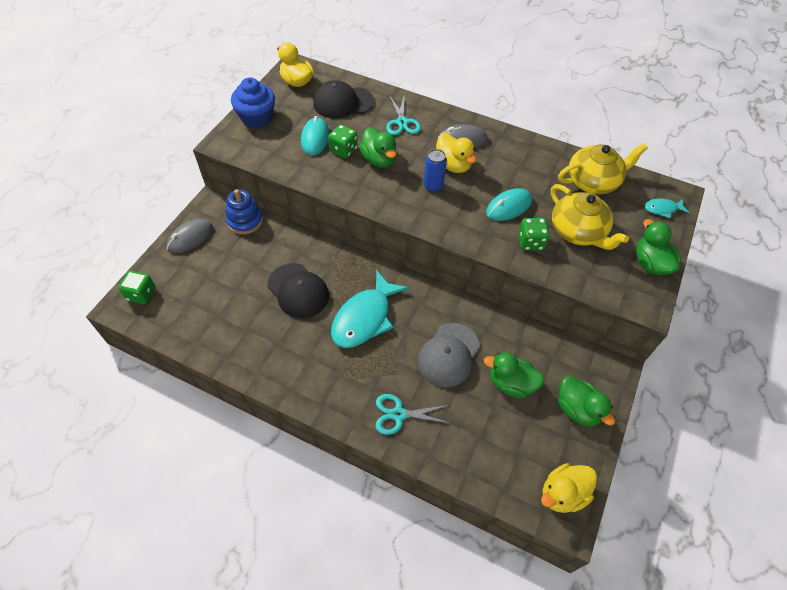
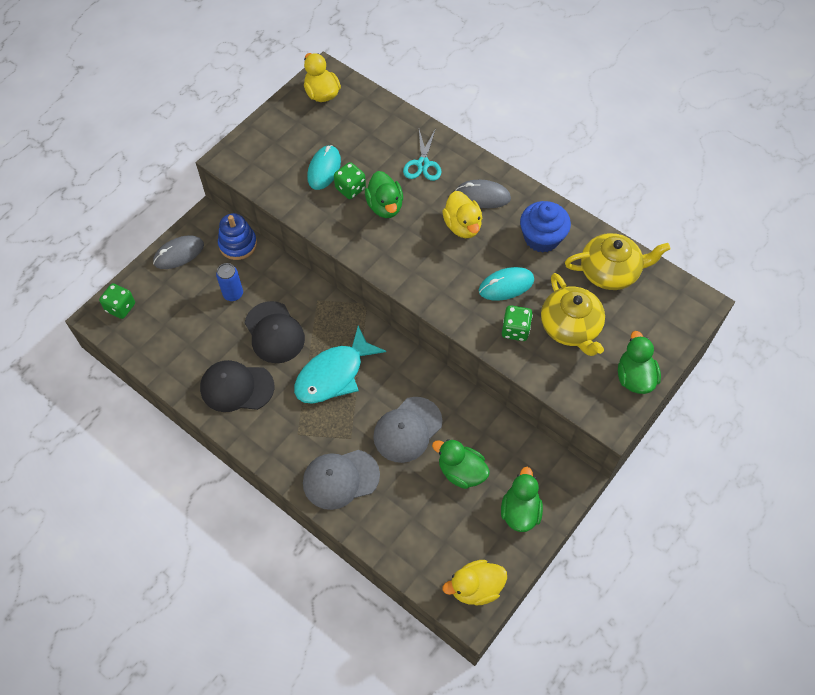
camera: 15 degrees right, 5 degrees up
(257, 118) = (269, 134): blue cupcake -> blue cupcake (542, 238)
(343, 102) = (365, 128): black cap -> black cap (236, 387)
(398, 414) = (340, 479): turquoise scissors -> grey cap
(433, 186) = (433, 247): blue can -> blue can (233, 294)
(577, 409) = (520, 511): green duck -> green duck turned 150 degrees counterclockwise
(662, 209) = (674, 318): turquoise fish -> none

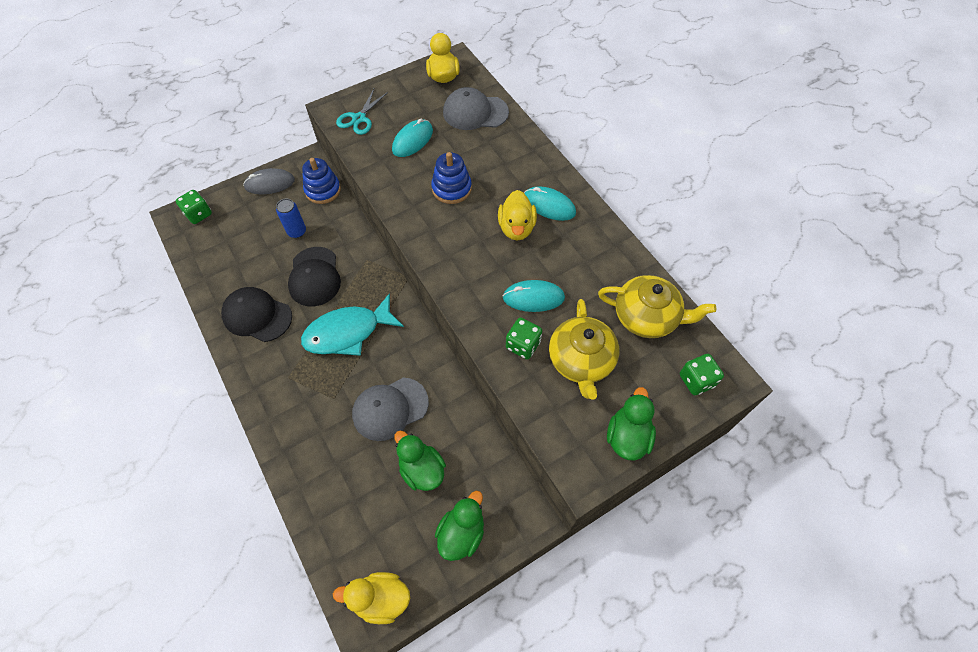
camera: 20 degrees right, 0 degrees up
(340, 479) = (305, 435): grey cap -> grey cap (475, 112)
(350, 188) = (428, 164): green dice -> green dice (696, 380)
(385, 206) = (451, 188): green duck -> blue stacking toy
(423, 164) = (505, 160): turquoise scissors -> turquoise scissors (359, 118)
(482, 196) = (549, 205): grey mouse -> turquoise mouse
(542, 238) = (590, 262): blue cupcake -> none

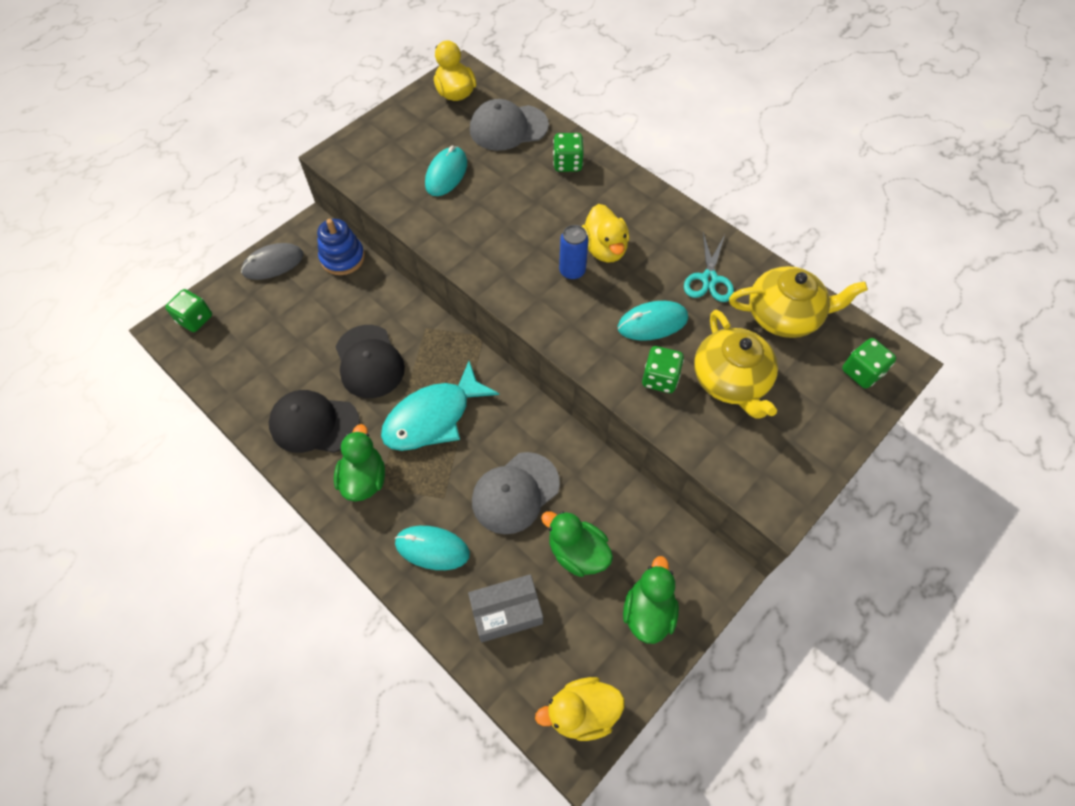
camera: 15 degrees left, 0 degrees up
(297, 231) = (328, 313): blue can -> blue can (572, 271)
(350, 502) = (506, 612): none -> grey box
(359, 118) = (372, 161): turquoise scissors -> turquoise scissors (709, 279)
(451, 188) = (513, 220): blue stacking toy -> none
(512, 151) = (567, 163): none -> green dice
(549, 205) = (632, 216): turquoise mouse -> turquoise mouse (432, 548)
(627, 436) = (811, 451): green duck -> green duck (364, 478)

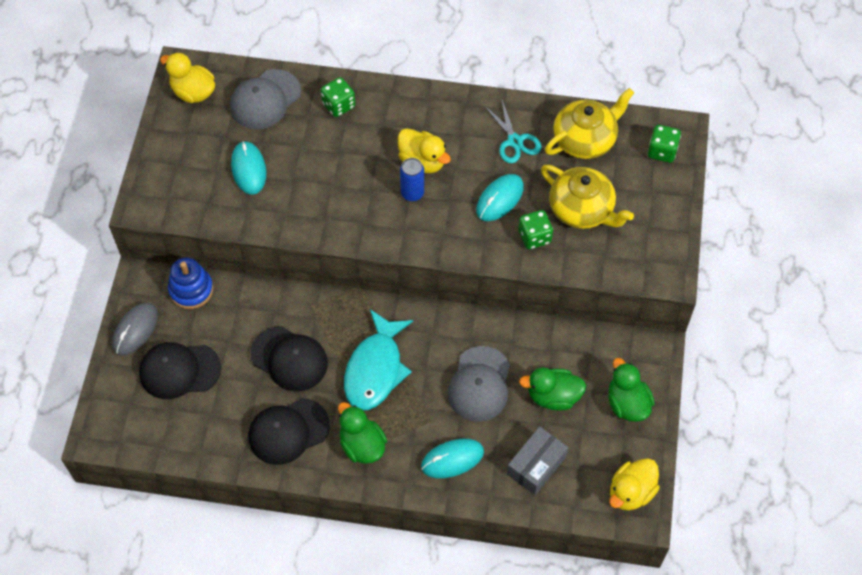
camera: 35 degrees left, 0 degrees up
(195, 319) = (112, 415): green dice -> none
(276, 316) = (179, 370): none -> black cap

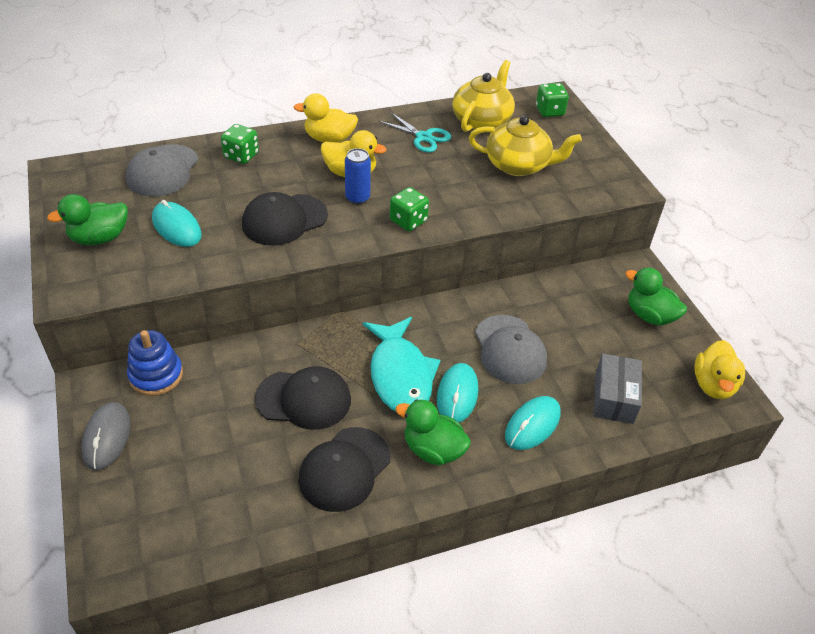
camera: 30 degrees left, 15 degrees down
(179, 370) = (182, 458): black cap -> black cap (284, 220)
(193, 92) = (80, 185): yellow duck -> yellow duck (329, 139)
(499, 199) = (441, 179): turquoise mouse -> turquoise mouse (457, 395)
(534, 237) = (493, 196): green dice -> green dice (408, 221)
(553, 396) = (583, 334): green duck -> green duck (99, 238)

